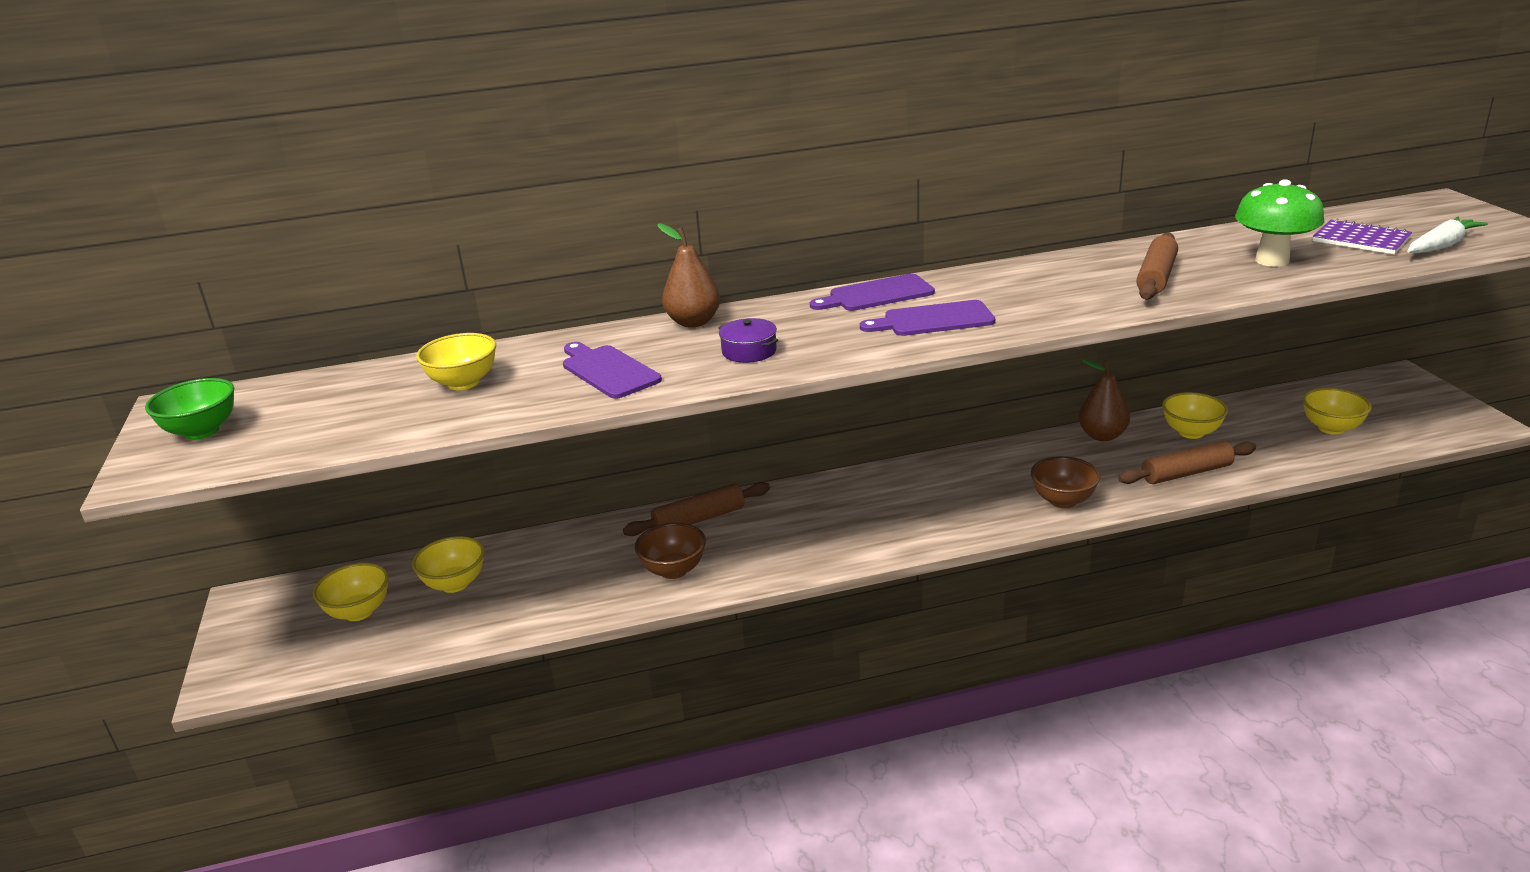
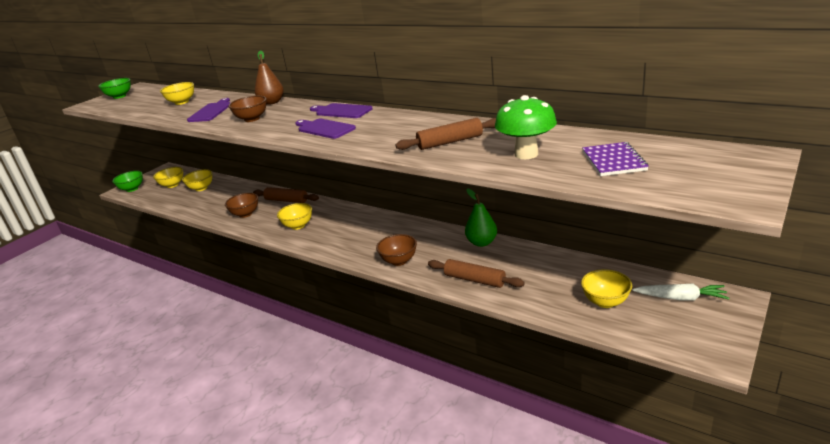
camera: 50 degrees right, 0 degrees up
(254, 667) = (132, 189): none -> green bowl
(749, 351) = (252, 119): purple pot -> brown bowl
(1102, 436) = (481, 242): brown pear -> green pear
(1191, 432) = (525, 263): yellow bowl -> yellow bowl (298, 226)
(1441, 246) = (650, 183): white carrot -> white carrot (680, 298)

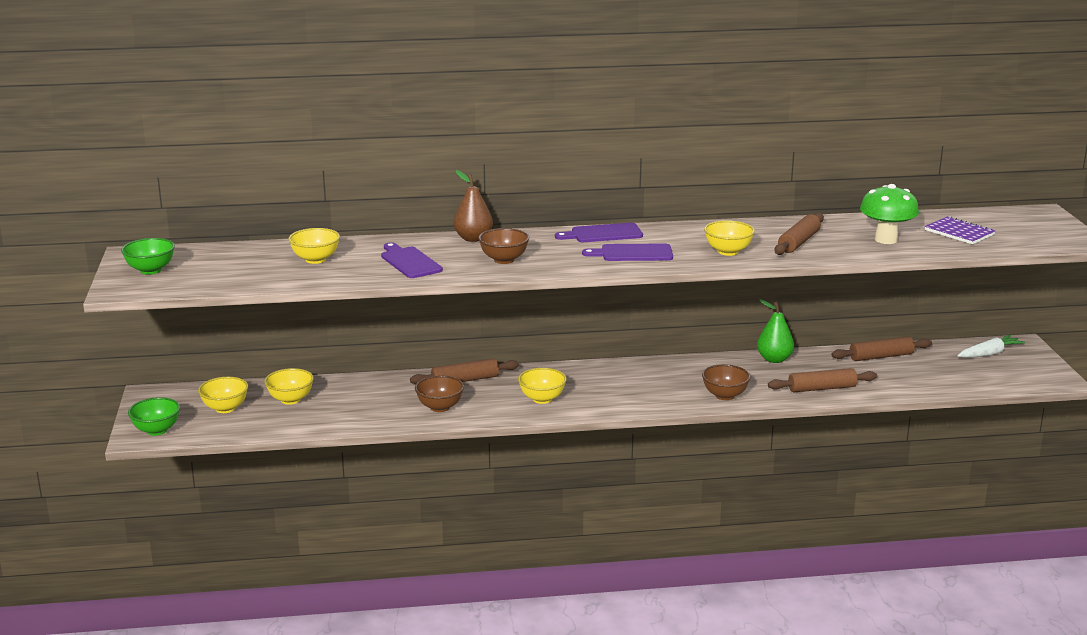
camera: 45 degrees left, 5 degrees down
(569, 267) = (881, 356): none -> brown rolling pin
(605, 302) = (945, 372): yellow bowl -> yellow bowl (728, 252)

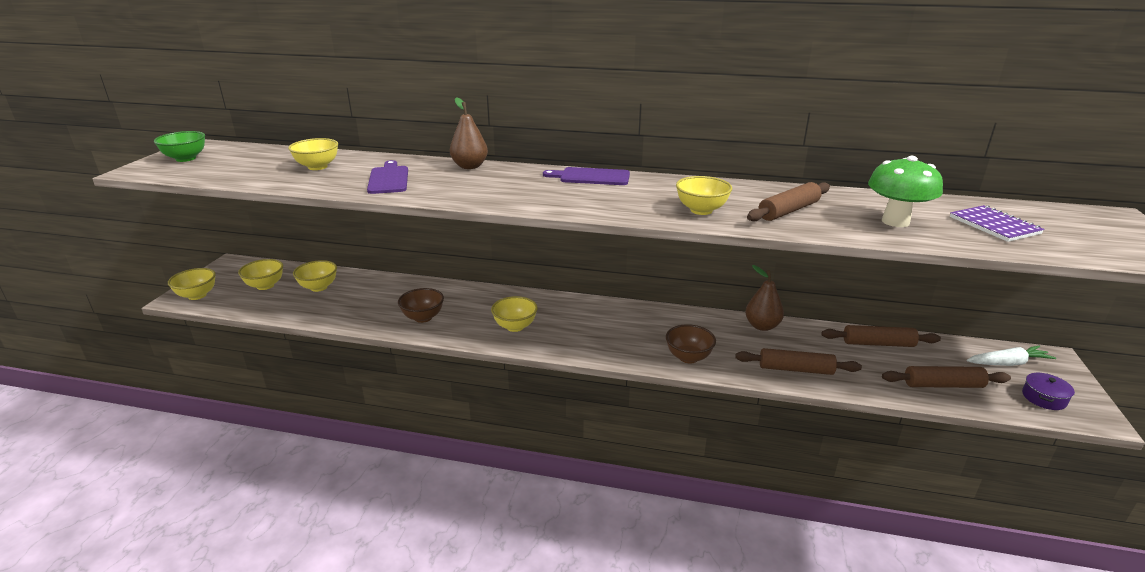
camera: 20 degrees right, 5 degrees up
(156, 430) = (197, 295): green bowl -> yellow bowl
(465, 380) = (467, 295): brown rolling pin -> brown rolling pin (943, 385)
(504, 260) = (472, 188): brown bowl -> none
(633, 253) = (600, 199): purple cutting board -> none
(774, 359) = (762, 326): green pear -> brown pear
(1022, 374) = (1044, 398): none -> purple pot

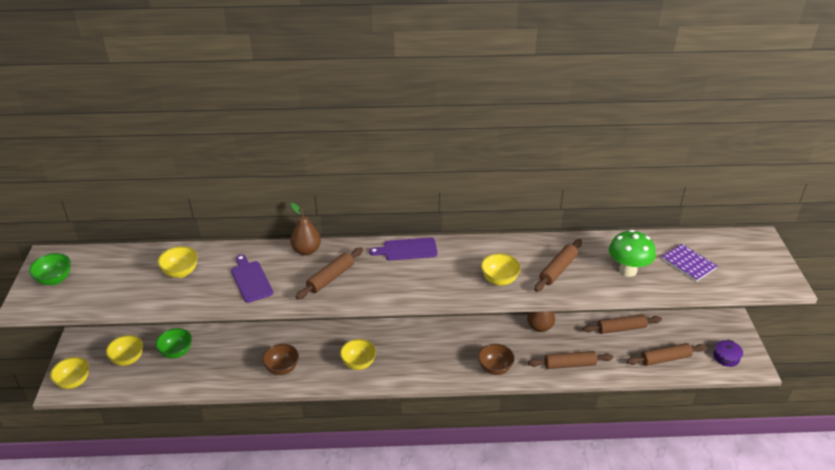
camera: 15 degrees left, 10 degrees up
(318, 287) = (176, 352): yellow bowl -> green bowl
(482, 187) = (330, 278): none -> brown rolling pin
(1007, 363) = (704, 330): white carrot -> none

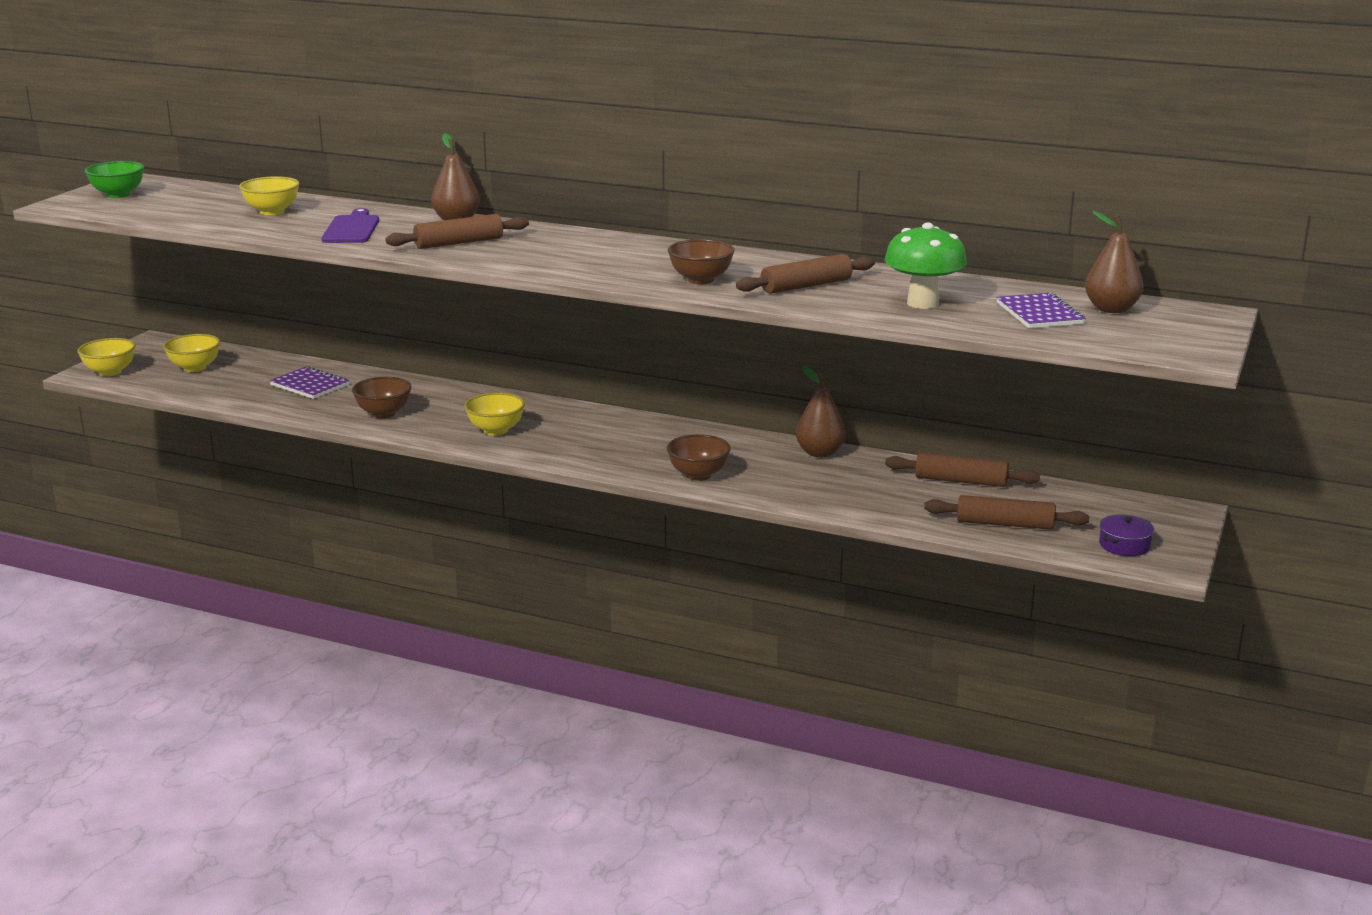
camera: 25 degrees right, 15 degrees down
(176, 352) = (261, 374): green bowl -> none
(216, 354) = (310, 385): none -> purple notebook
(407, 249) = (599, 239): purple cutting board -> none
(499, 280) = (700, 280): yellow bowl -> brown bowl
(569, 364) = (827, 496): brown rolling pin -> none
(715, 248) = (1111, 309): none -> brown pear

